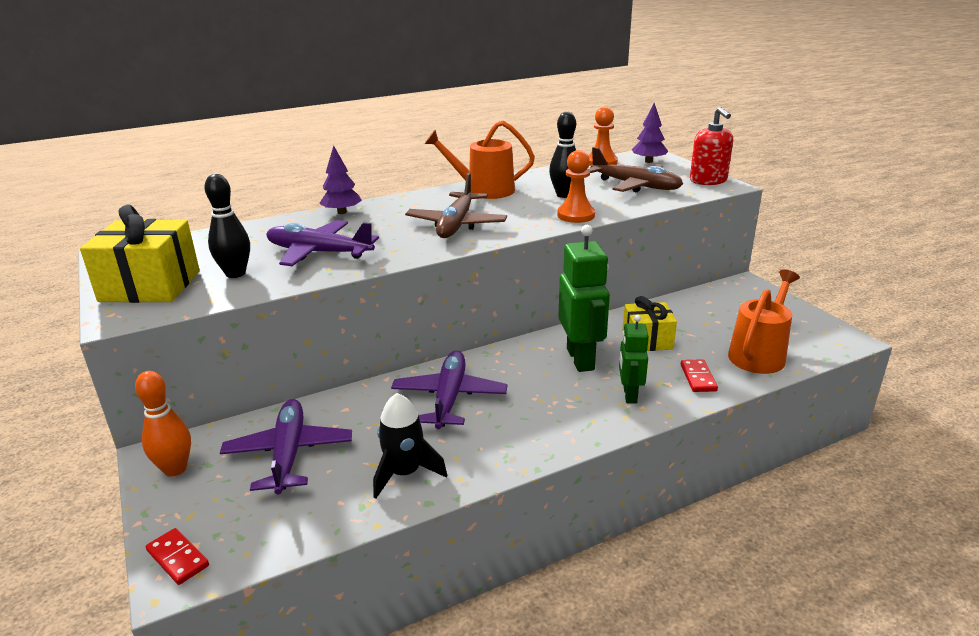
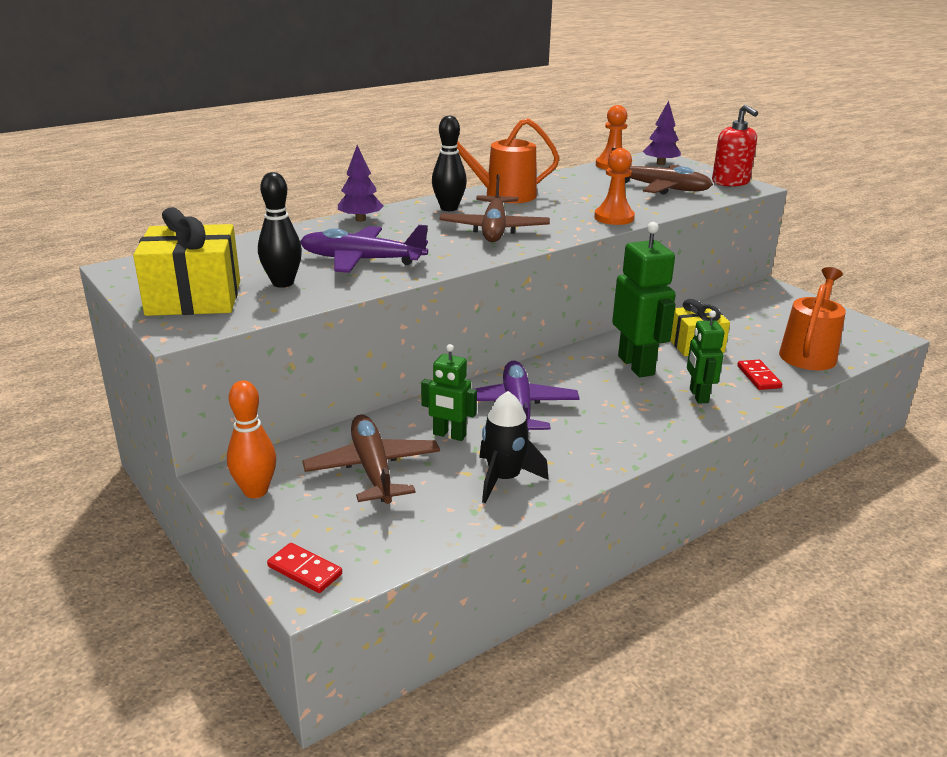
camera: 10 degrees left, 0 degrees up
(289, 453) = (373, 469): purple plane -> brown plane
(374, 422) = (449, 435): none -> green robot
(564, 195) = (591, 198): black bowling pin -> black bowling pin (449, 208)

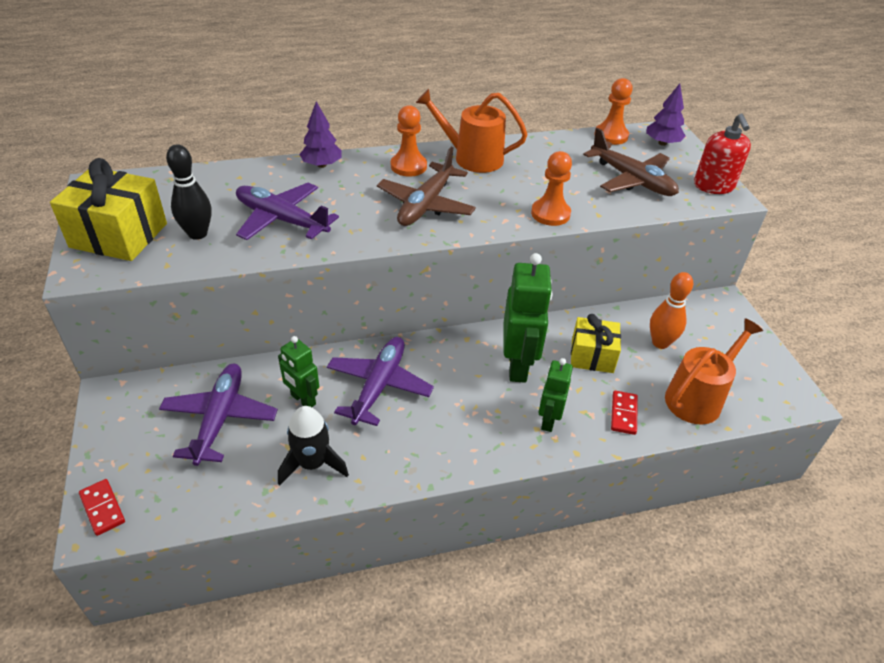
camera: 20 degrees right, 15 degrees up
(255, 491) = (122, 413): orange bowling pin -> orange bowling pin (660, 343)
(373, 469) = (220, 418): brown plane -> purple plane
(449, 208) = (408, 166): black bowling pin -> orange pawn

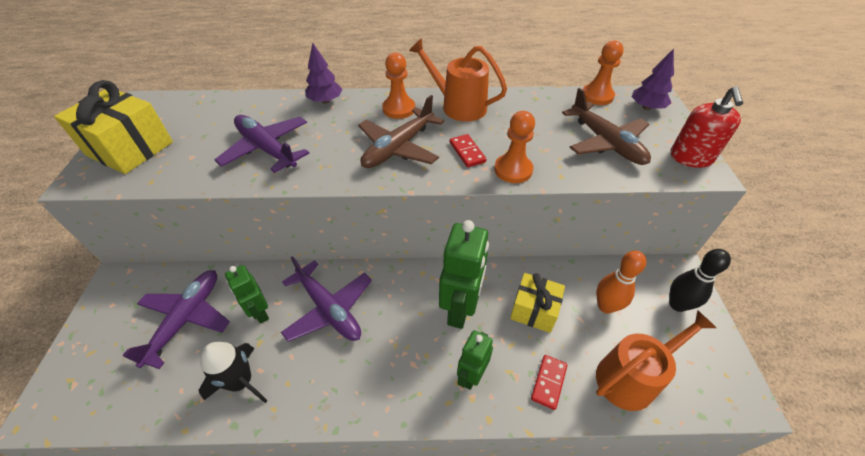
camera: 15 degrees right, 5 degrees up
(102, 508) = (55, 393): red domino -> red domino (467, 152)
(197, 234) = (192, 154): black bowling pin -> black bowling pin (677, 304)
(379, 385) = (329, 309): purple plane -> purple plane turned 105 degrees clockwise

